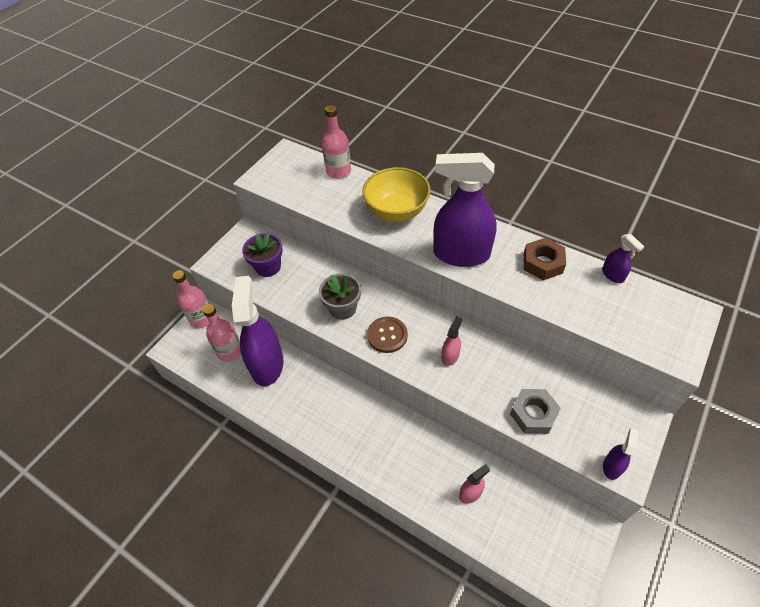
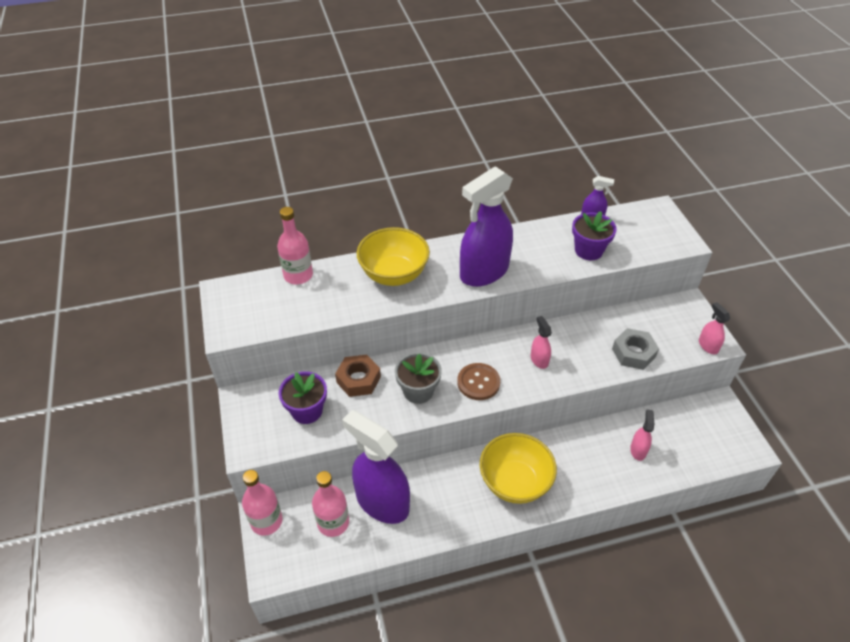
camera: 50 degrees left, 5 degrees down
(355, 428) = (514, 482): none -> yellow bowl
(542, 263) = (543, 240): brown nut -> brown nut (358, 379)
(571, 298) = (588, 250): none -> purple flower pot
(612, 466) = (708, 346): purple spray bottle -> pink spray bottle

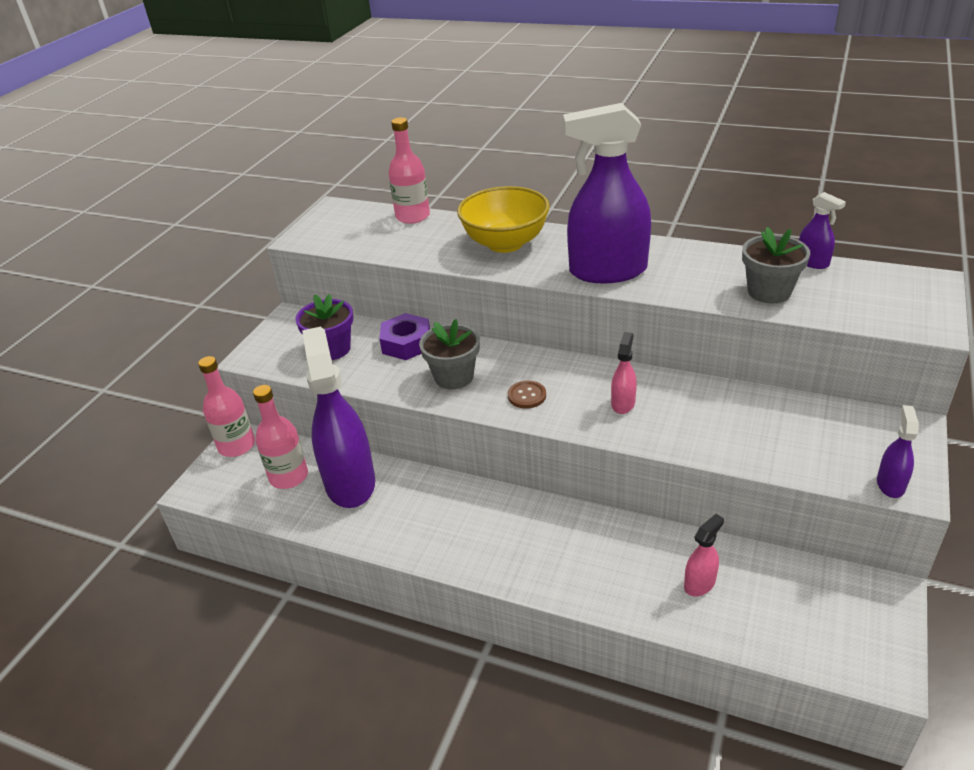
camera: 40 degrees right, 10 degrees down
(358, 379) = (406, 343): brown nut -> purple nut
(478, 382) = (527, 395): brown button -> brown button, size x0.66
(514, 482) = (505, 536): yellow bowl -> none
(588, 250) = (769, 292): purple flower pot -> grey flower pot
(633, 353) = (761, 446): grey nut -> none
(708, 346) = (890, 484): pink spray bottle -> purple spray bottle

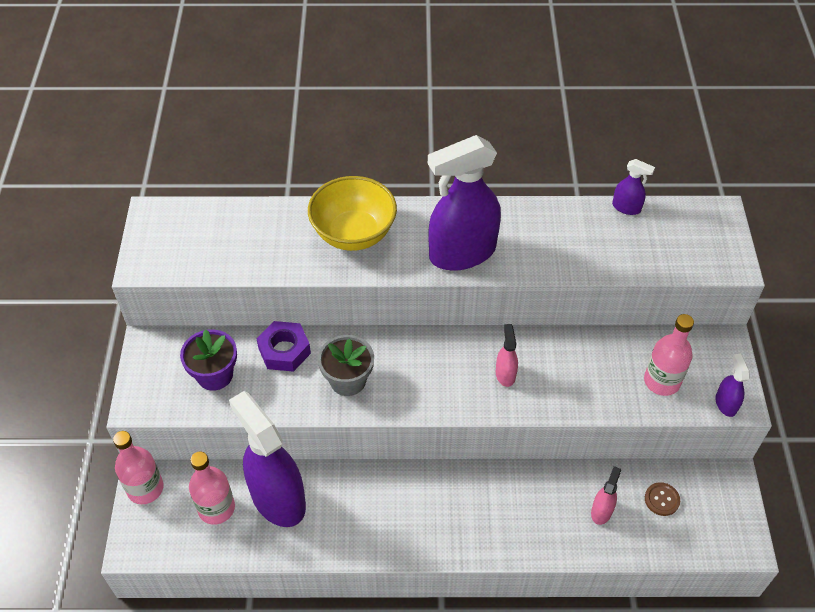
camera: 25 degrees left, 15 degrees up
(412, 216) = (243, 212): pink bottle -> pink bottle (662, 381)
(527, 395) = (422, 386): brown button -> brown button (662, 499)
(769, 292) = (603, 251): grey flower pot -> none

